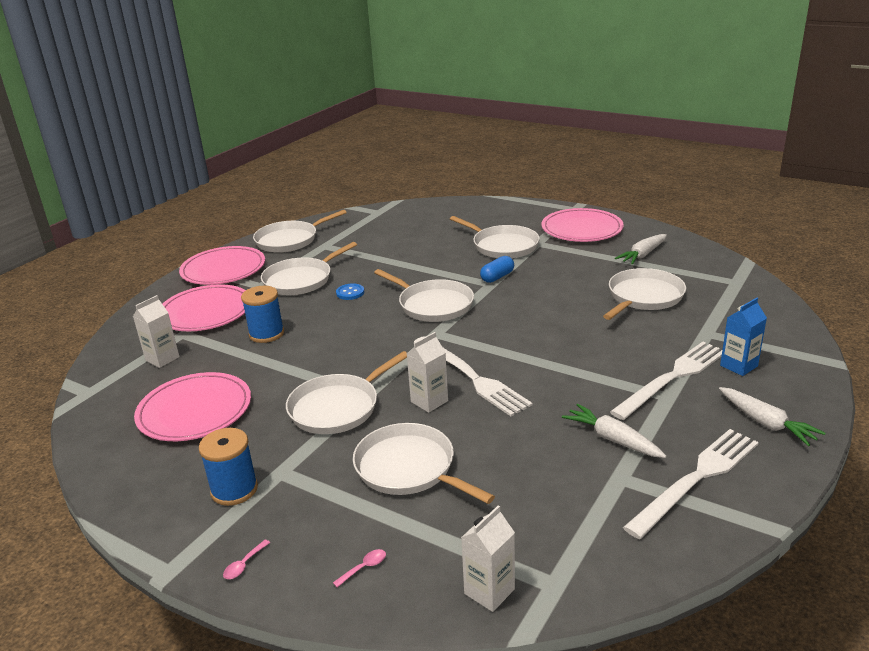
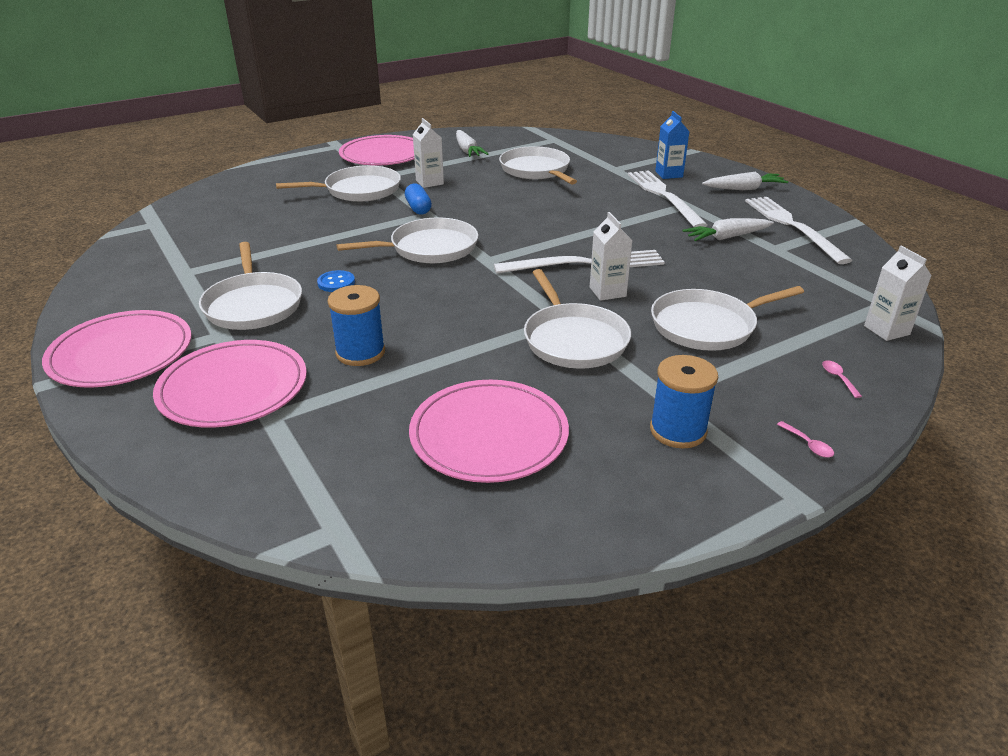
camera: 65 degrees left, 5 degrees up
(162, 359) = (321, 444): white carton -> white carton (429, 182)
(290, 240) = (123, 290): white pan -> none

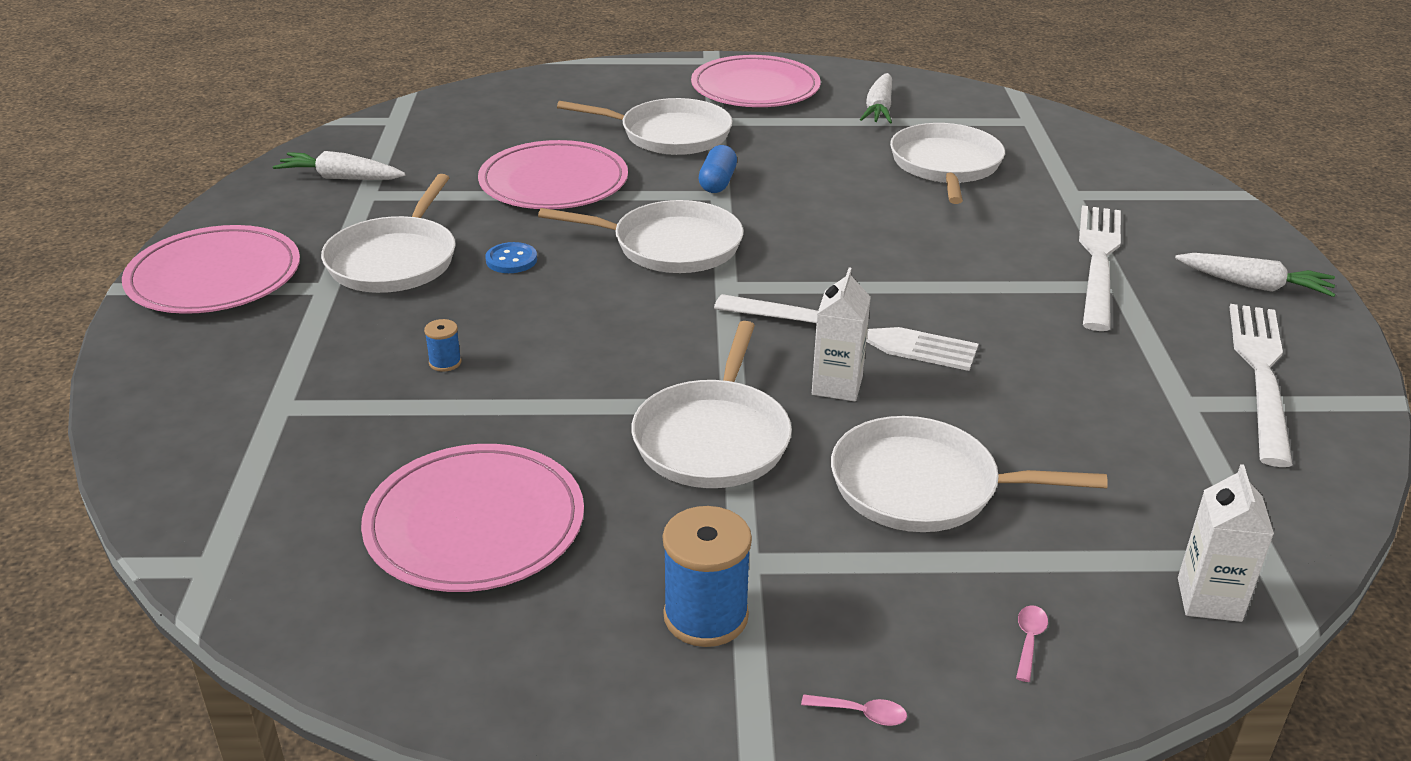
camera: 30 degrees right, 0 degrees up
(233, 388) = (276, 358): pink plate -> pink plate (553, 182)
(360, 352) = (445, 362): blue spool -> blue spool, size x0.48
(429, 182) = (773, 146): white carton -> none
(669, 174) = (1151, 225): blue carton -> none
(727, 237) = (1122, 359): white carrot -> white carrot (341, 178)
(808, 444) = (861, 713): pink spoon -> pink spoon turned 75 degrees counterclockwise

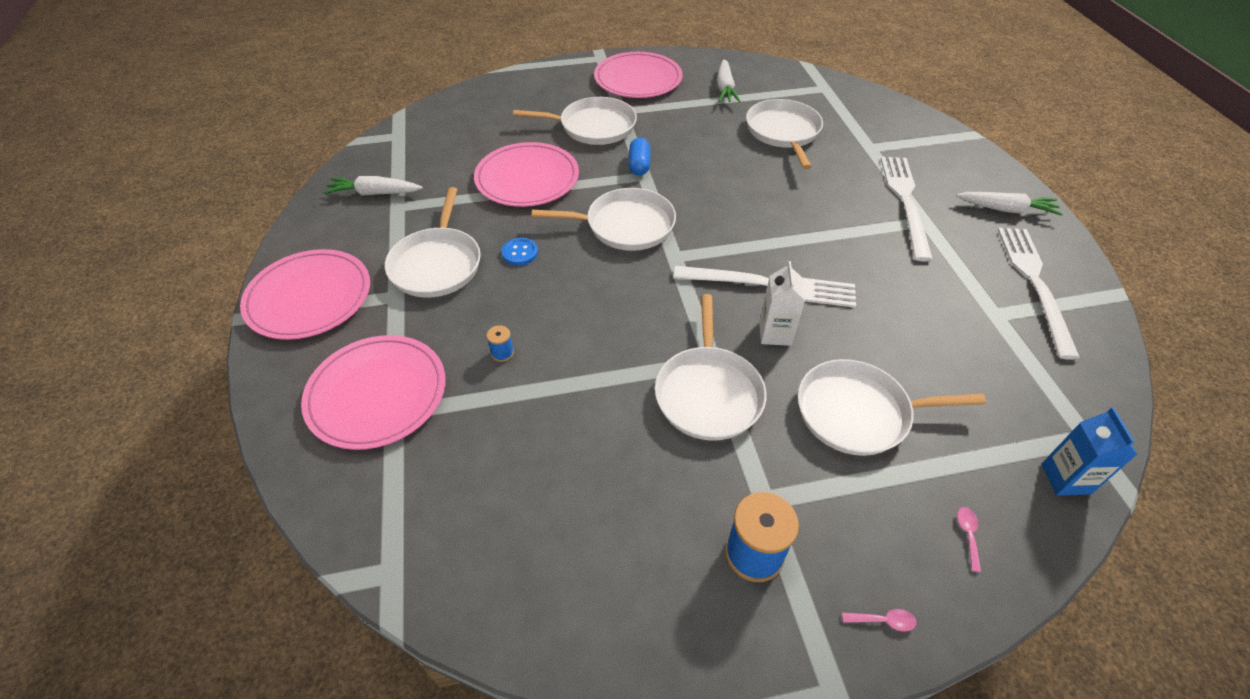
camera: 10 degrees left, 15 degrees up
(475, 523) = (570, 498): pink plate -> pink plate (377, 394)
(1209, 599) = (1065, 479): white carton -> blue carton

